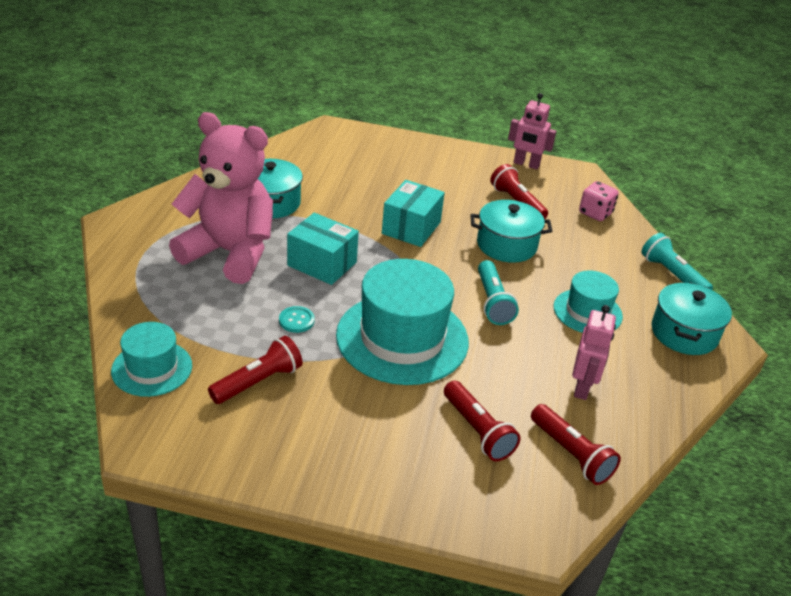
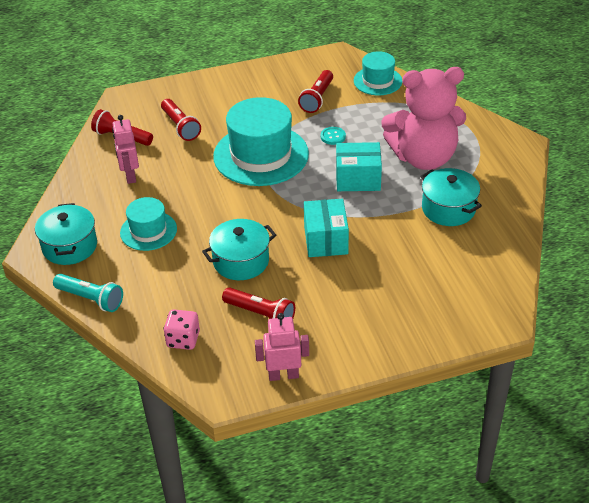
camera: 155 degrees right, 5 degrees up
(477, 430) = (180, 126): red flashlight -> red flashlight turned 150 degrees counterclockwise
(492, 302) = (220, 206): turquoise flashlight -> none

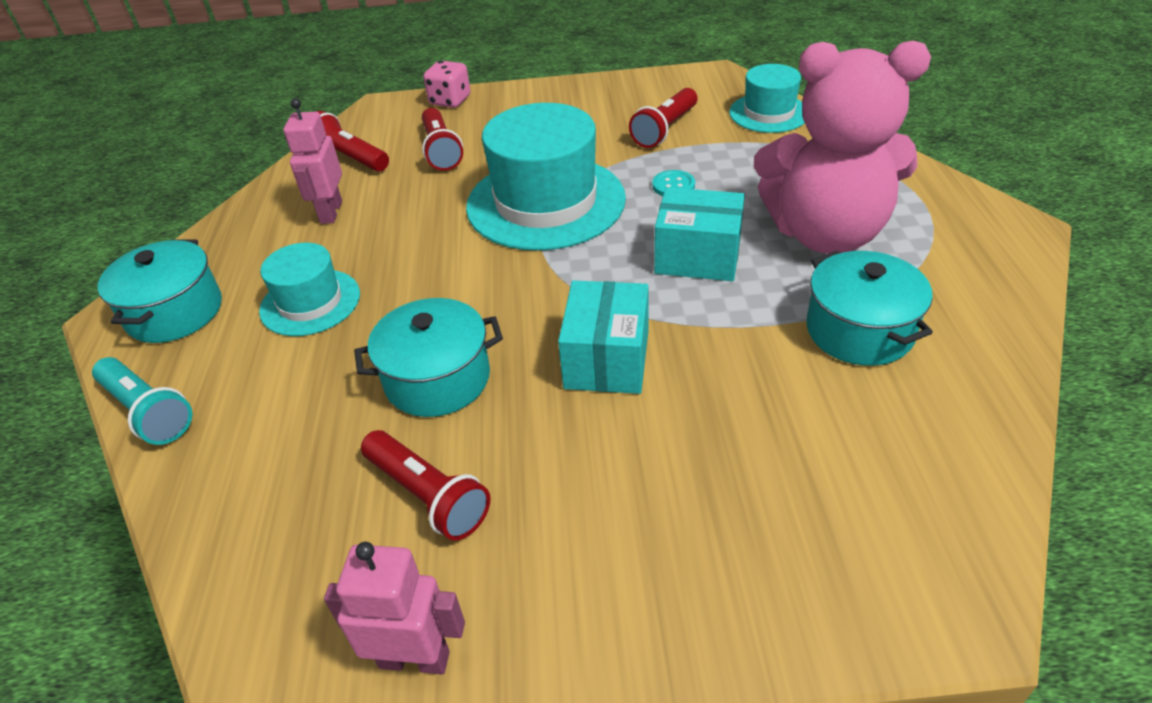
camera: 15 degrees right, 0 degrees up
(183, 340) = (257, 527): pink dice -> pink dice (450, 101)

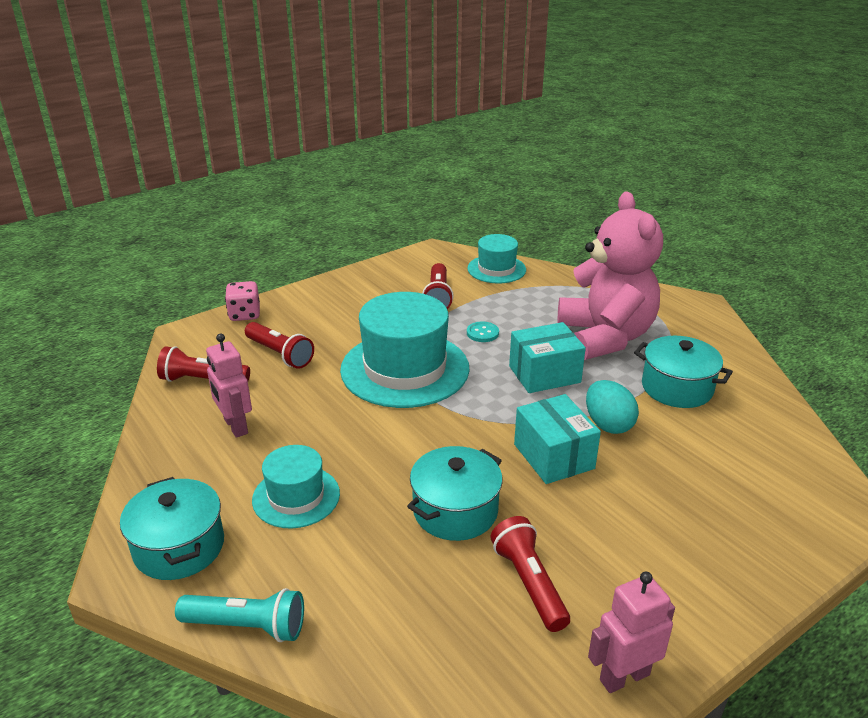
camera: 35 degrees left, 10 degrees down
(428, 495) = (529, 583): red flashlight -> red flashlight turned 120 degrees counterclockwise
(714, 345) = (608, 424): none -> turquoise egg
(825, 234) = (605, 337): pink teddy bear -> pink teddy bear turned 75 degrees counterclockwise

